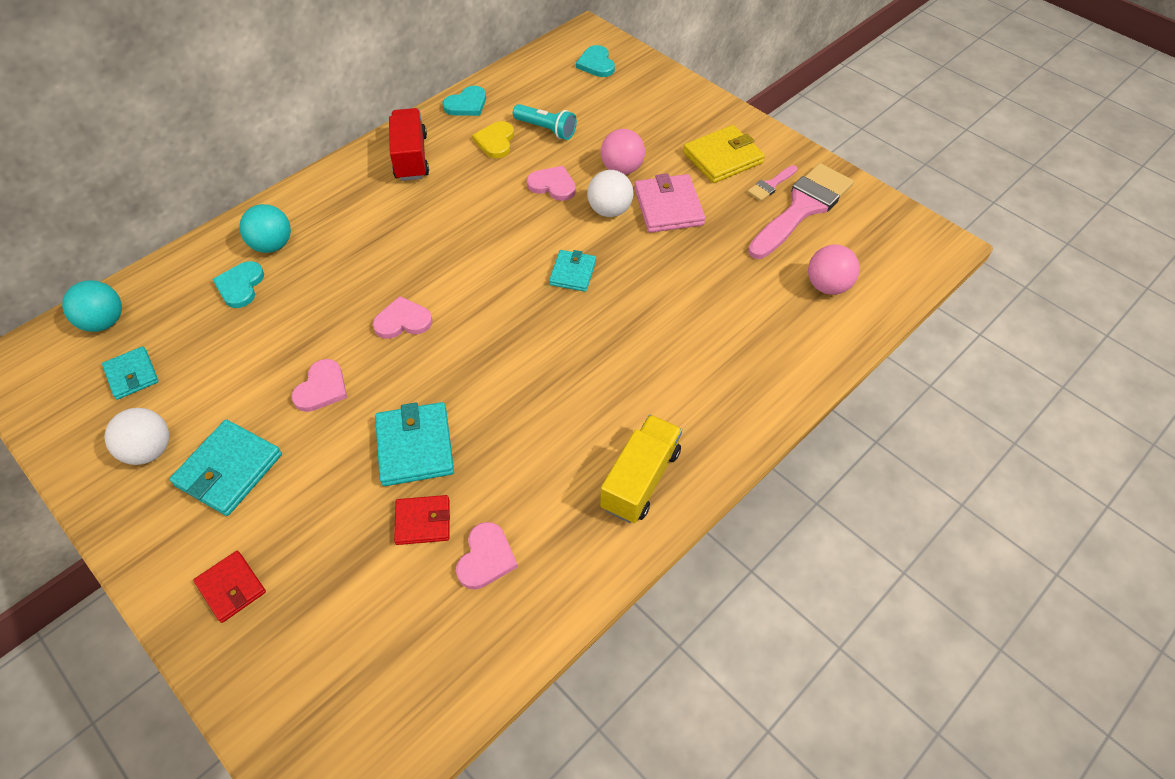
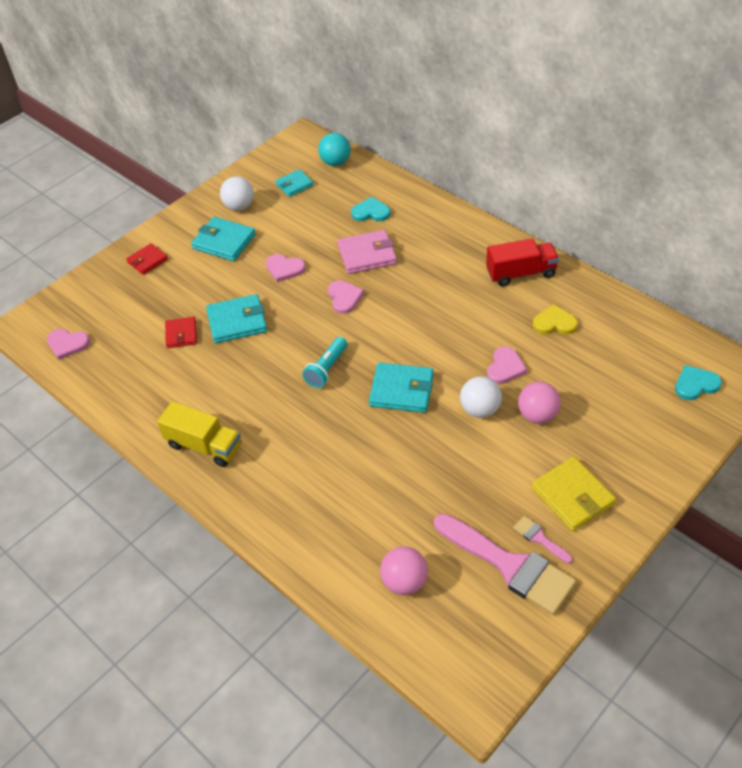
camera: 90 degrees right, 5 degrees down
(272, 245) = (411, 218): turquoise ball -> none
(466, 104) = (601, 297): turquoise heart -> none
(486, 558) = (153, 368): pink heart -> pink heart (67, 344)
(546, 129) = (580, 355): turquoise flashlight -> turquoise flashlight (327, 369)
(572, 273) = (401, 390): turquoise wallet -> turquoise wallet, size x1.59
(668, 207) = (492, 453): pink wallet -> pink wallet (367, 255)

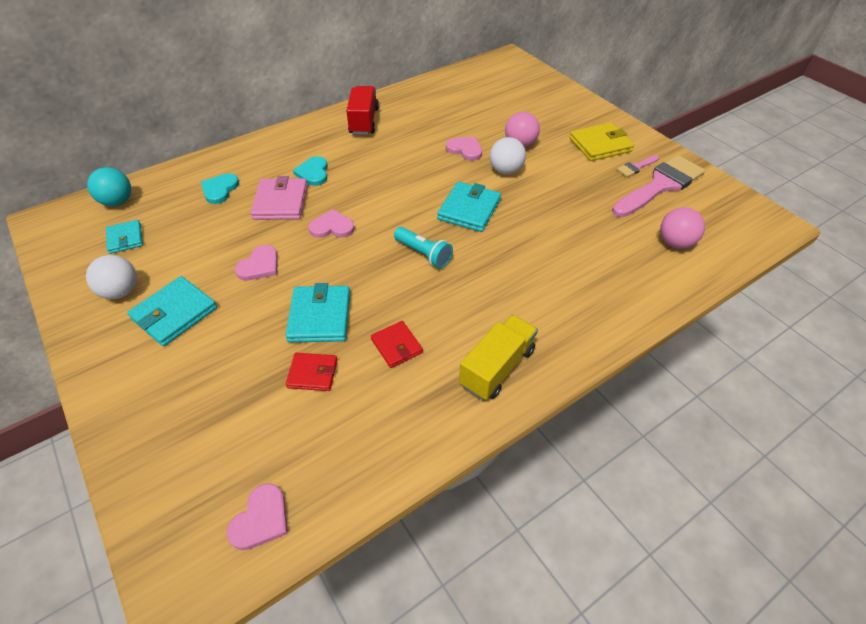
camera: 80 degrees left, 0 degrees up
(147, 261) = (150, 400): red wallet -> red wallet (396, 346)
(554, 323) = (428, 117): yellow heart -> none
(695, 384) = (512, 76): turquoise heart -> turquoise heart (313, 173)

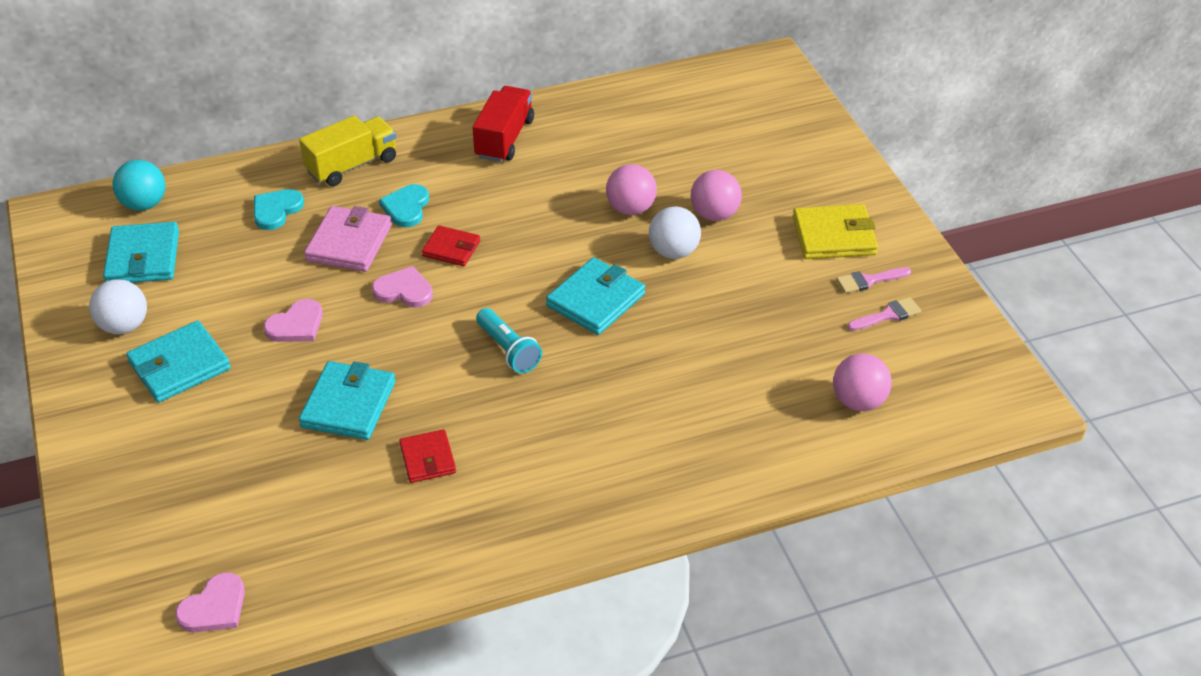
camera: 15 degrees right, 5 degrees down
(125, 238) = (143, 257): turquoise wallet -> turquoise wallet, size x1.59
(312, 373) = (318, 469): red wallet -> red wallet (451, 248)
(465, 149) = (630, 209): pink heart -> pink ball
(497, 367) = (538, 509): yellow truck -> yellow truck (352, 165)
(660, 185) = (888, 315): pink brush -> pink brush, size x0.44

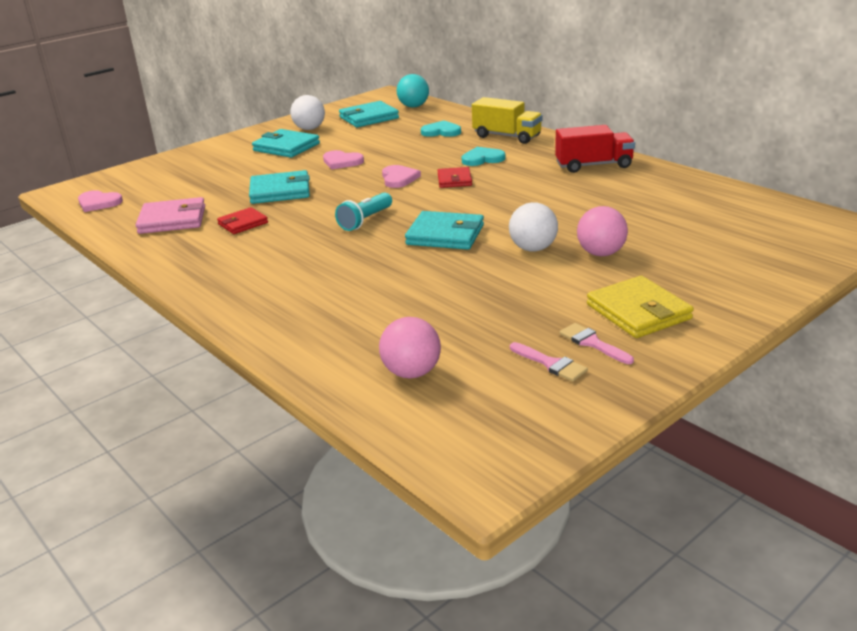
camera: 70 degrees right, 15 degrees down
(349, 243) = (430, 154): pink wallet -> pink wallet (172, 220)
(630, 209) = (567, 222): pink ball -> none

